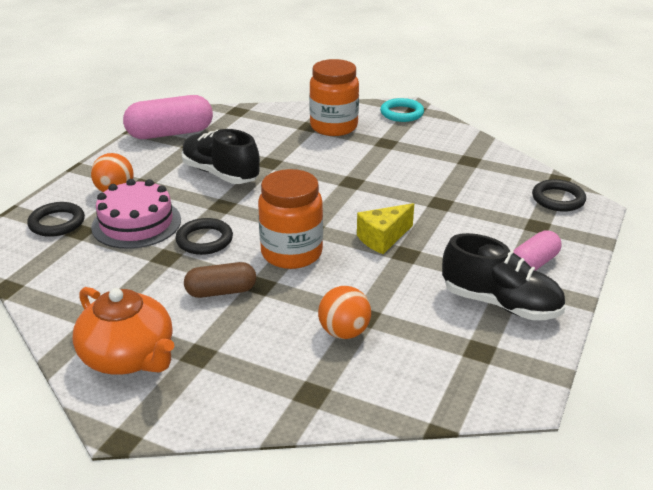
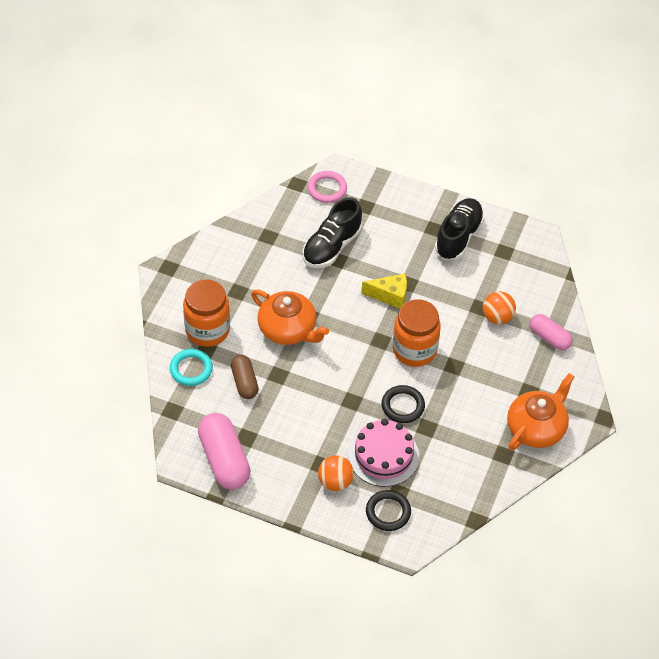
camera: 95 degrees left, 20 degrees up
(220, 174) = (301, 408): black shoe -> black shoe (331, 247)
(221, 291) = (464, 387): brown capsule -> brown capsule (244, 382)
(332, 169) = (288, 329): none -> orange teapot
(383, 238) = (390, 296): yellow cheese -> yellow cheese turned 45 degrees counterclockwise
(402, 113) = (178, 278): turquoise ring -> turquoise ring (191, 369)
(533, 264) = (413, 215): pink capsule -> pink capsule (549, 338)
(558, 199) = (327, 189): black ring -> pink ring

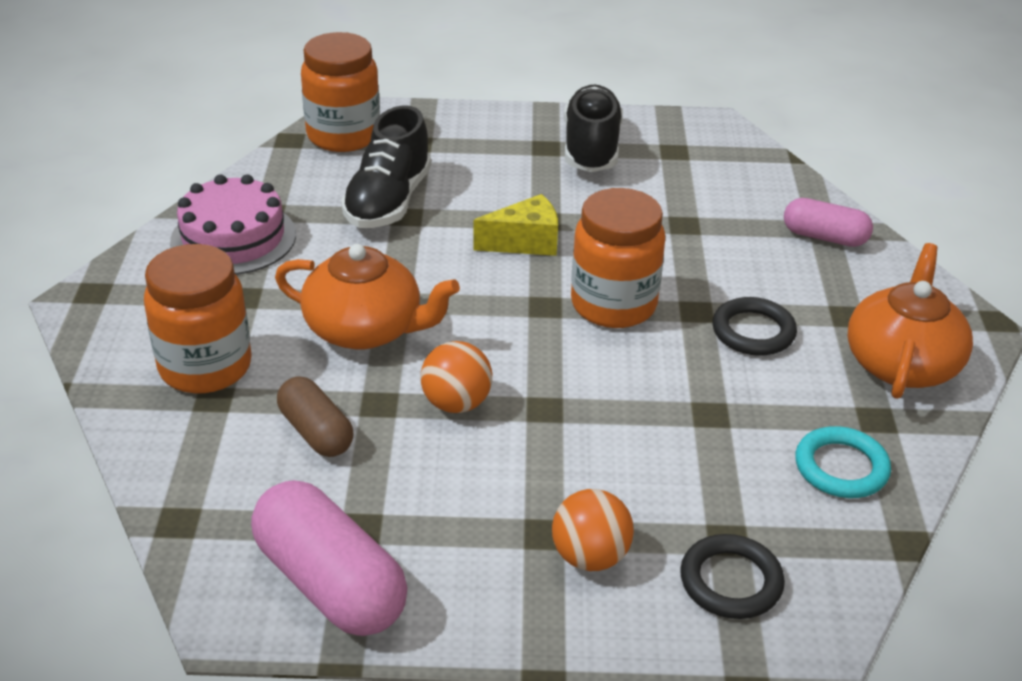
camera: 20 degrees left, 15 degrees down
(191, 369) = (194, 438): turquoise ring -> turquoise ring (841, 467)
(327, 189) = (343, 136): pink ring -> orange jar
(383, 455) = (659, 482): pink cake -> pink cake (233, 238)
(403, 406) = (645, 392): black ring -> black ring (753, 331)
(497, 317) = (722, 230): orange ball -> orange ball (456, 403)

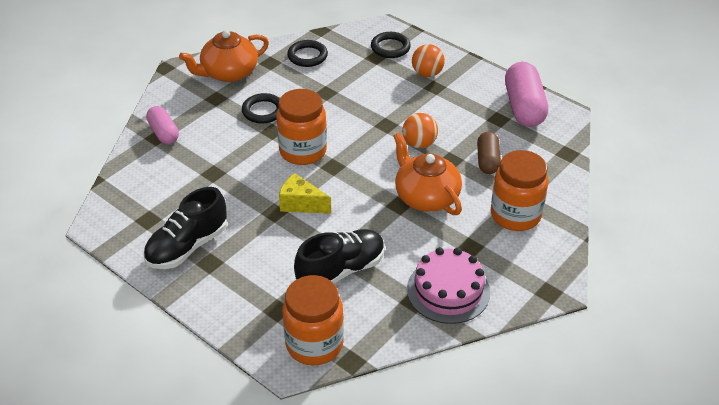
camera: 140 degrees left, 5 degrees up
(841, 467) = (307, 56): turquoise ring -> black ring

